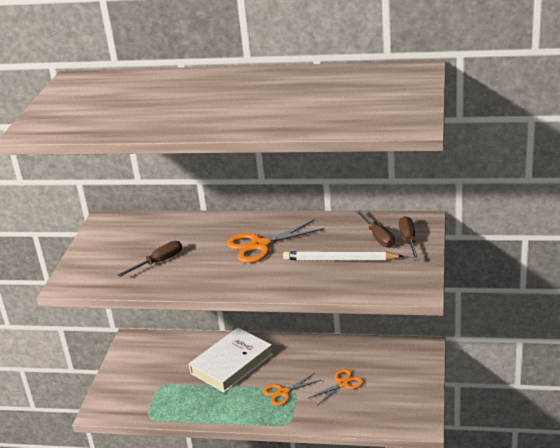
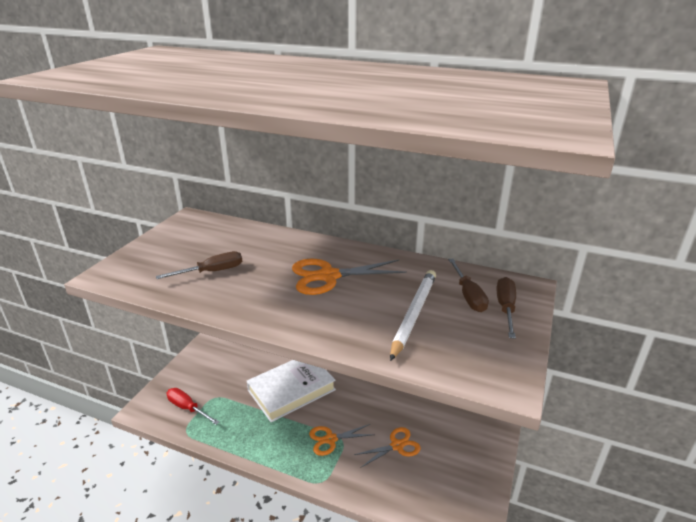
camera: 10 degrees right, 0 degrees up
(140, 400) = (187, 408): none -> red screwdriver
(339, 259) = (413, 314): white pencil -> white pencil turned 90 degrees clockwise

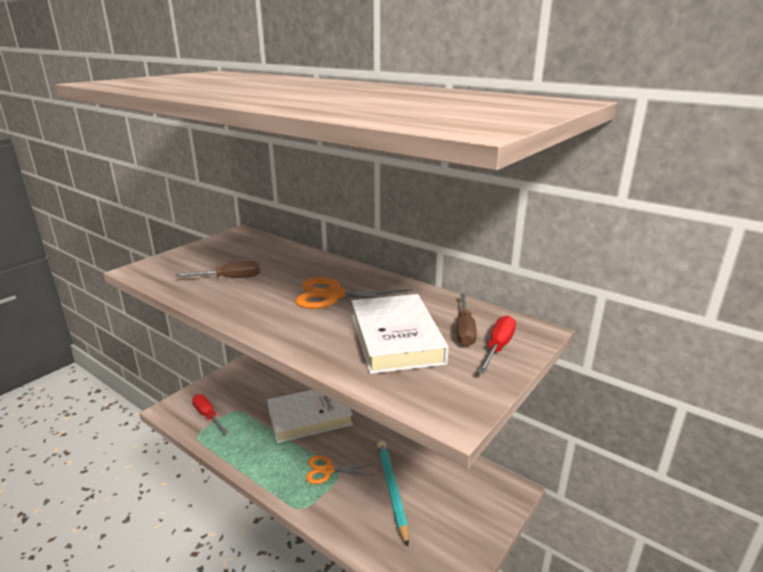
camera: 15 degrees right, 5 degrees down
(396, 446) = (392, 490): orange scissors -> turquoise pencil
(413, 314) = (396, 339): white pencil -> white book
(505, 308) = (498, 347): brown screwdriver -> red screwdriver

